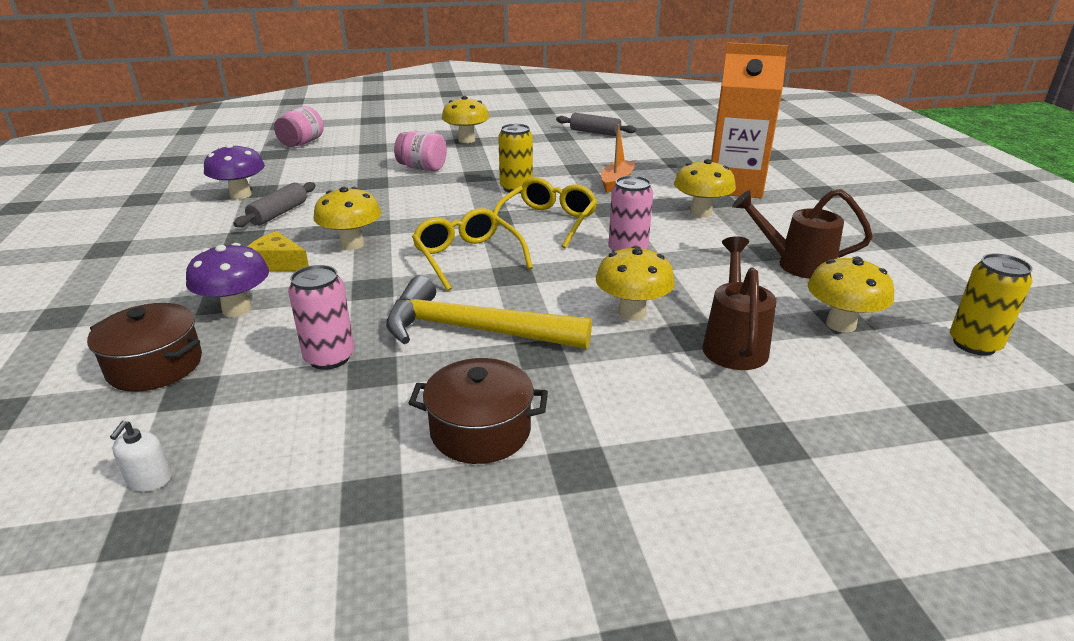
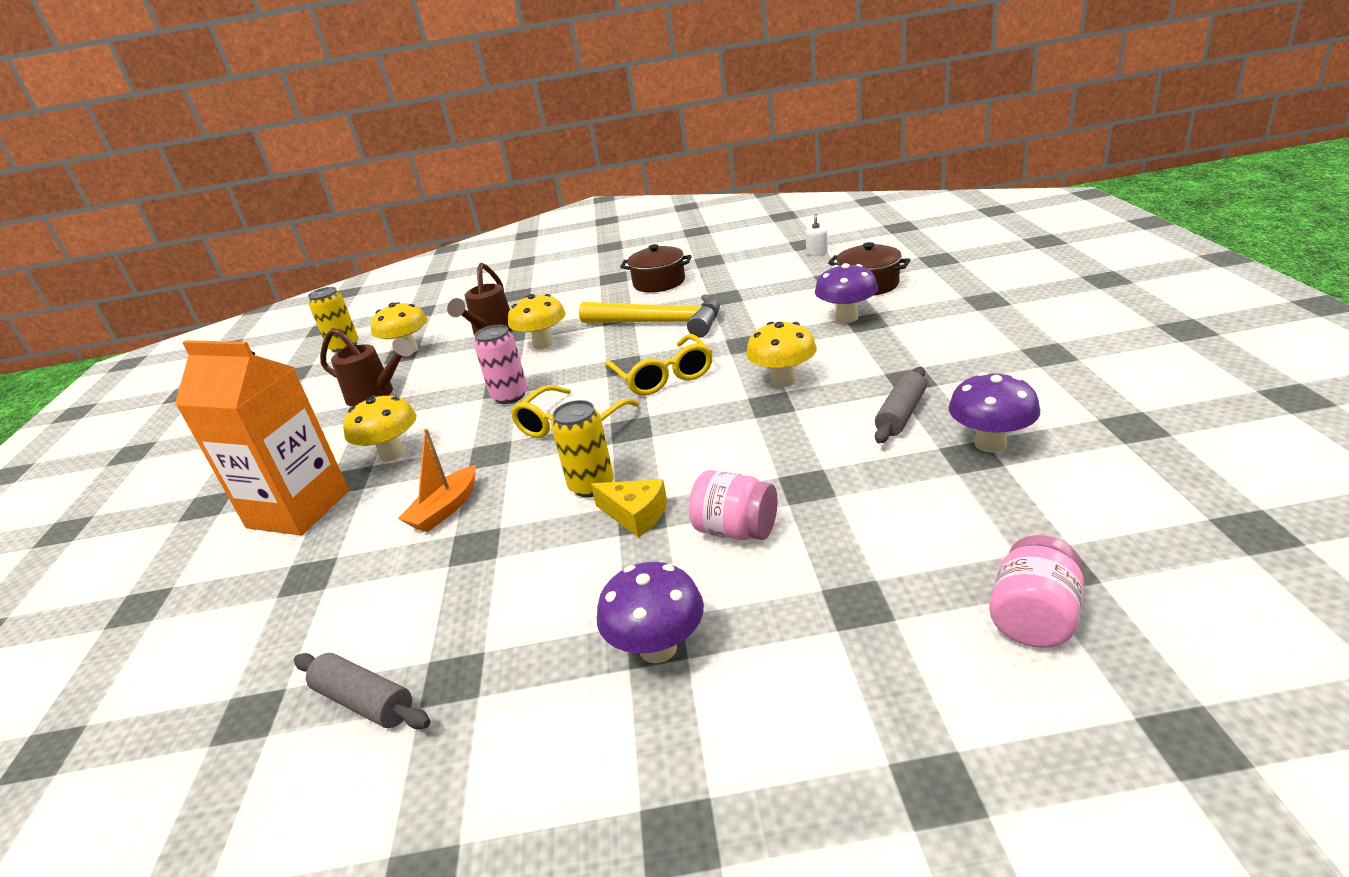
camera: 170 degrees left, 0 degrees up
(278, 263) = (845, 355): yellow cheese -> yellow cheese (635, 515)
(329, 357) = (755, 300): pink can -> none
(466, 140) = (658, 648): yellow mushroom -> purple mushroom

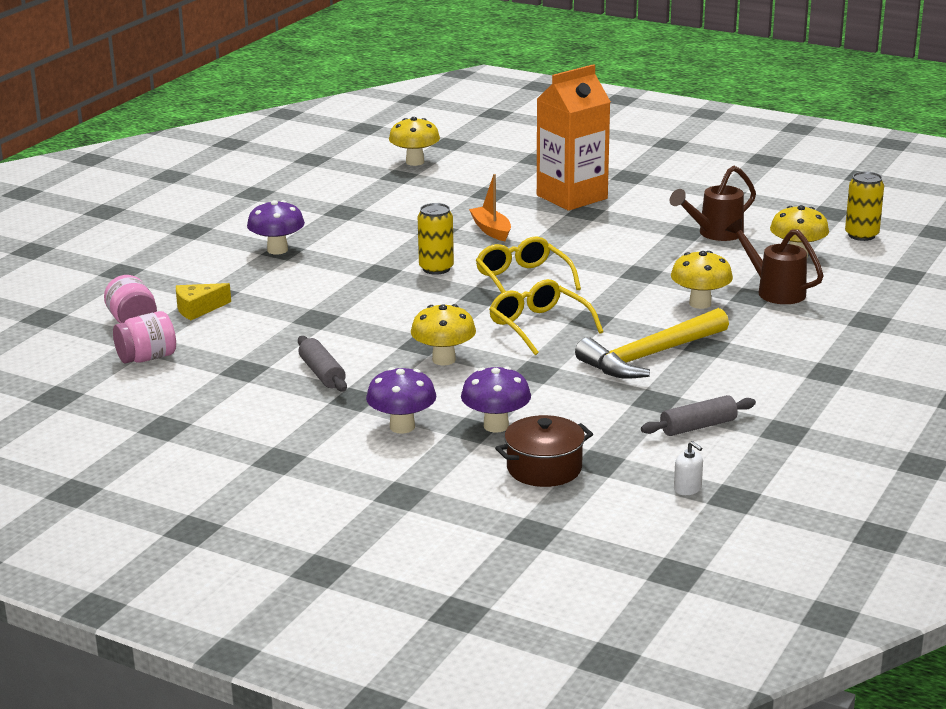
camera: 120 degrees right, 5 degrees down
(365, 701) = (363, 195): grey rolling pin -> grey rolling pin (698, 426)
(392, 454) = (596, 227): yellow mushroom -> yellow mushroom (415, 162)
(510, 396) = (616, 273): pink can -> none
(635, 515) = (383, 271): yellow cheese -> yellow cheese (198, 309)
(659, 282) = (763, 387): brown pot -> none
(663, 376) = (539, 326): yellow glasses -> yellow glasses turned 45 degrees clockwise
(736, 530) = (317, 289): pink jar -> pink jar (147, 358)
(990, 443) = (241, 380): purple mushroom -> purple mushroom (402, 427)

